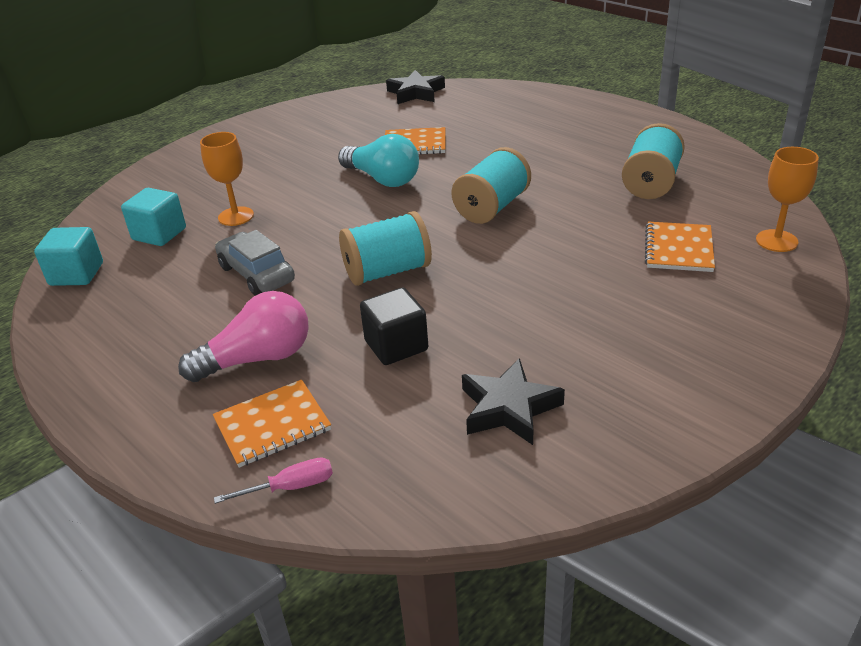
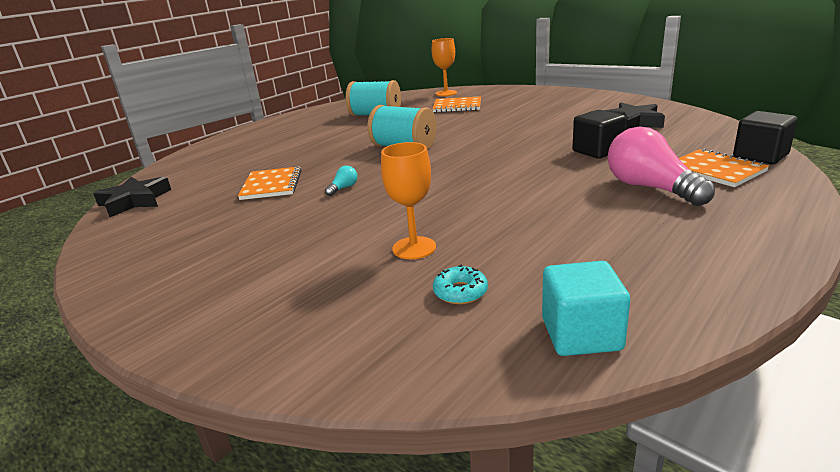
camera: 95 degrees left, 10 degrees down
(159, 234) = (460, 292): turquoise cube -> turquoise donut
(256, 274) = (529, 213): grey car -> none
(290, 487) = (760, 156): pink screwdriver -> black cube
(382, 179) = (343, 188): turquoise light bulb -> turquoise light bulb, size x0.41
(387, 271) = (505, 165): turquoise spool -> none

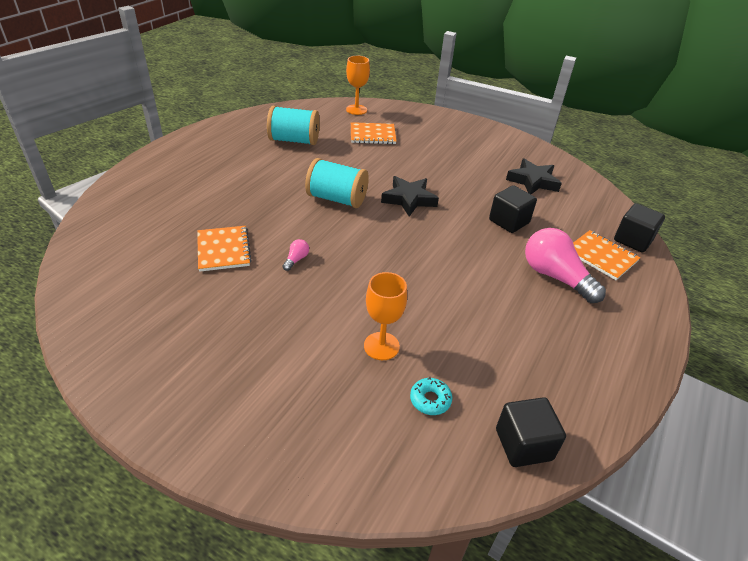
camera: 15 degrees left, 15 degrees up
(135, 201) = (86, 266): black star -> black star (409, 199)
(343, 188) = (296, 259): turquoise light bulb -> pink light bulb
(581, 334) = (523, 444): turquoise cube -> black cube

